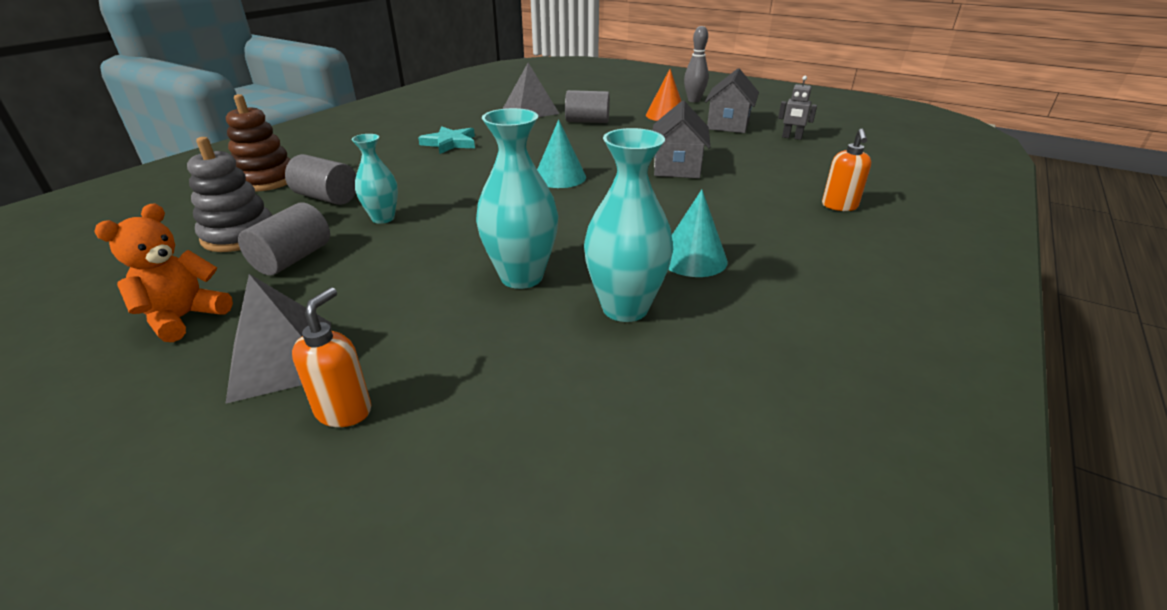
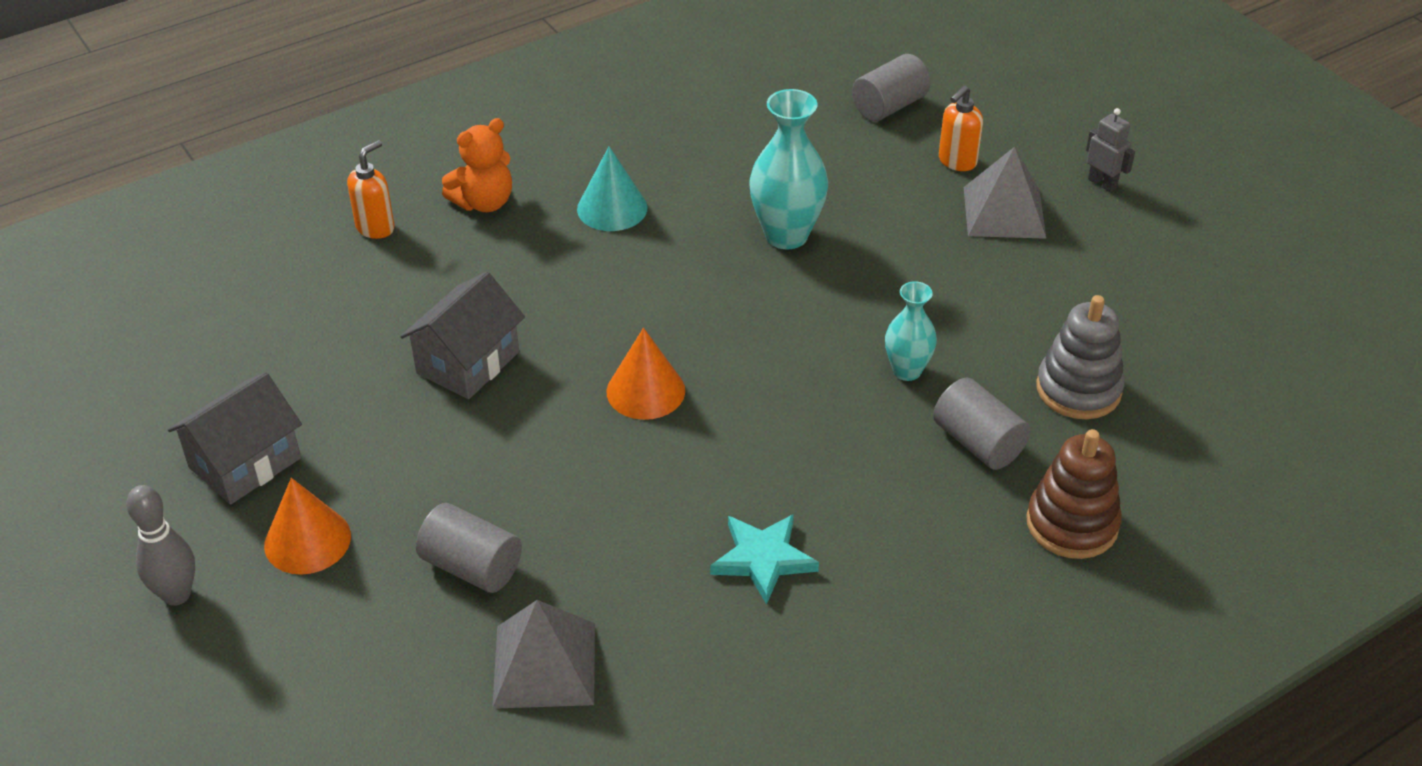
camera: 155 degrees left, 10 degrees up
(184, 318) = (1097, 278): orange teddy bear -> orange teddy bear (484, 202)
(293, 259) = (1010, 328): grey cylinder -> grey cylinder (889, 106)
(560, 177) = (645, 391): turquoise cone -> orange cone
(625, 308) = (718, 178): turquoise vase -> none
(791, 137) = (209, 384): grey robot -> grey robot (1102, 183)

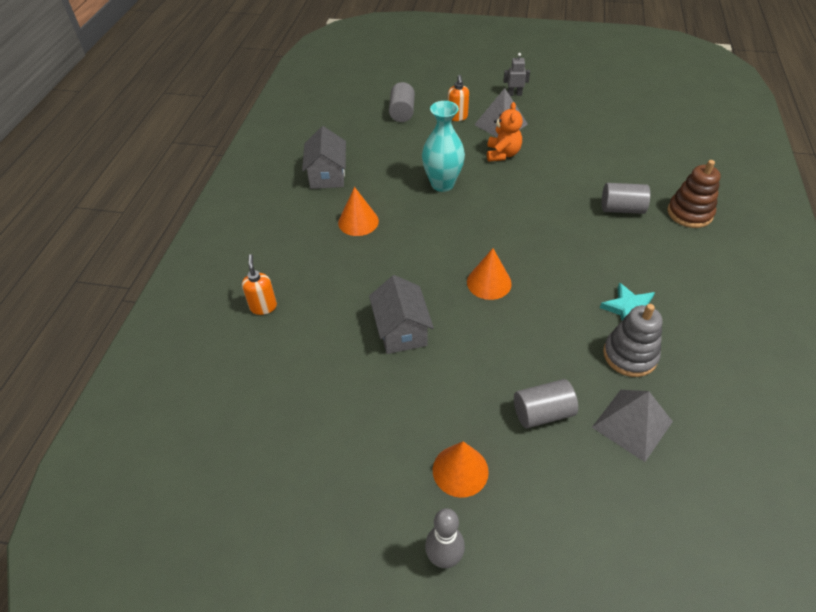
camera: 45 degrees left, 5 degrees up
(245, 463) = (374, 464): grey house -> grey house (327, 175)
(484, 202) = (298, 259): orange teddy bear -> orange teddy bear (502, 154)
(612, 208) = (358, 221): turquoise cone -> orange cone
(907, 371) = (561, 202): turquoise vase -> none
(1078, 389) = (619, 167): grey stacking toy -> grey stacking toy (630, 355)

